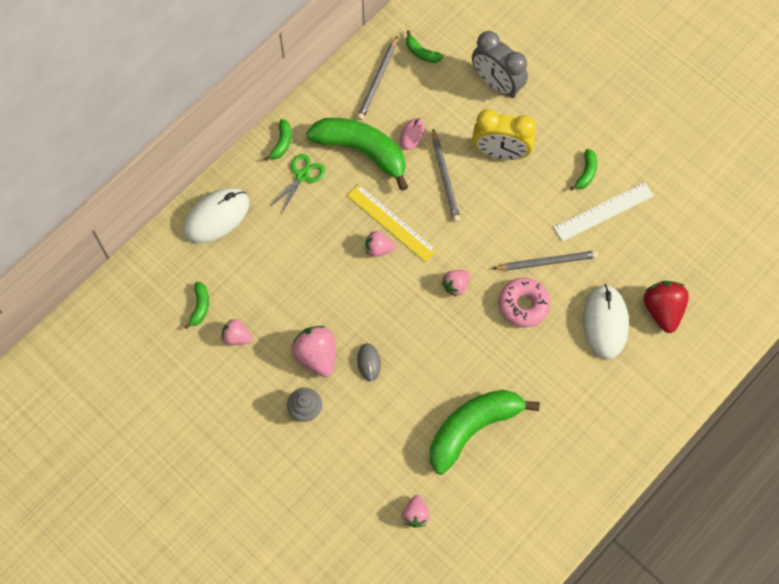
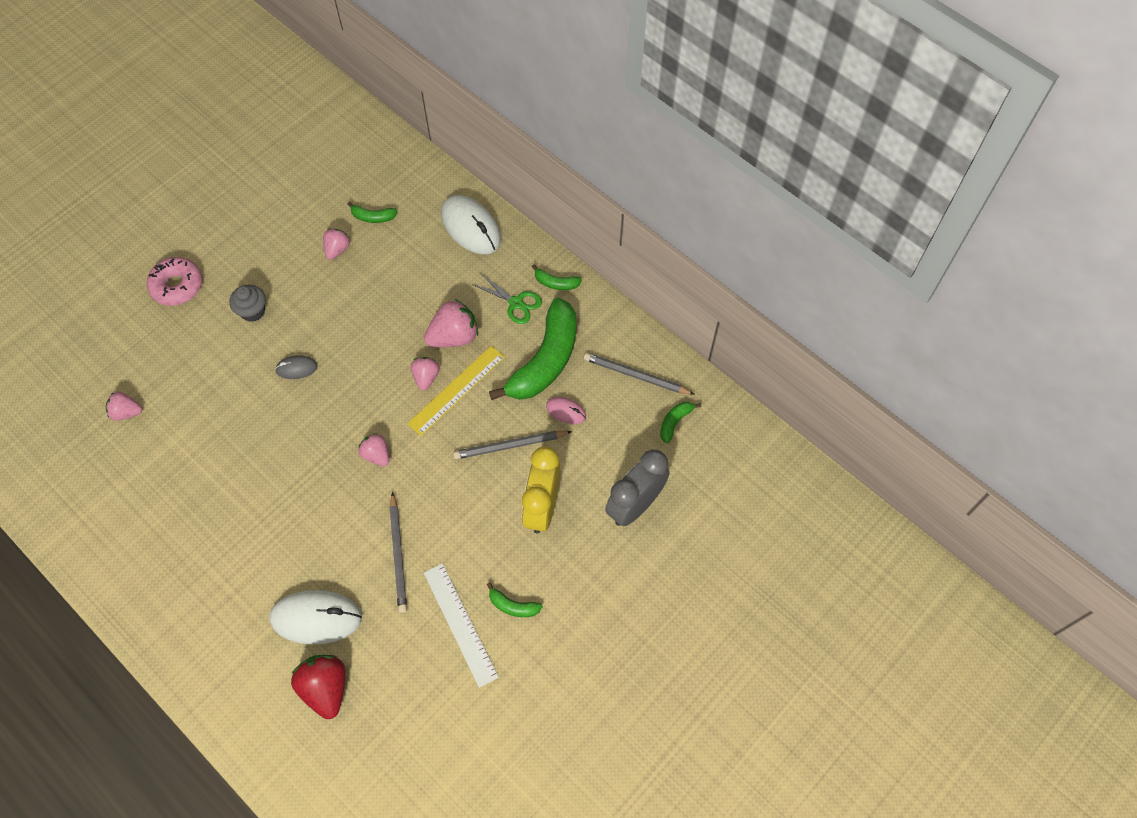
camera: 90 degrees right, 5 degrees down
(317, 355) = (309, 320): pink strawberry -> pink strawberry (454, 336)
(472, 428) = (210, 469): green banana -> none
(523, 305) = (347, 526): pink donut -> pink donut (177, 286)
(662, 310) = (325, 688): red strawberry -> red strawberry turned 105 degrees counterclockwise

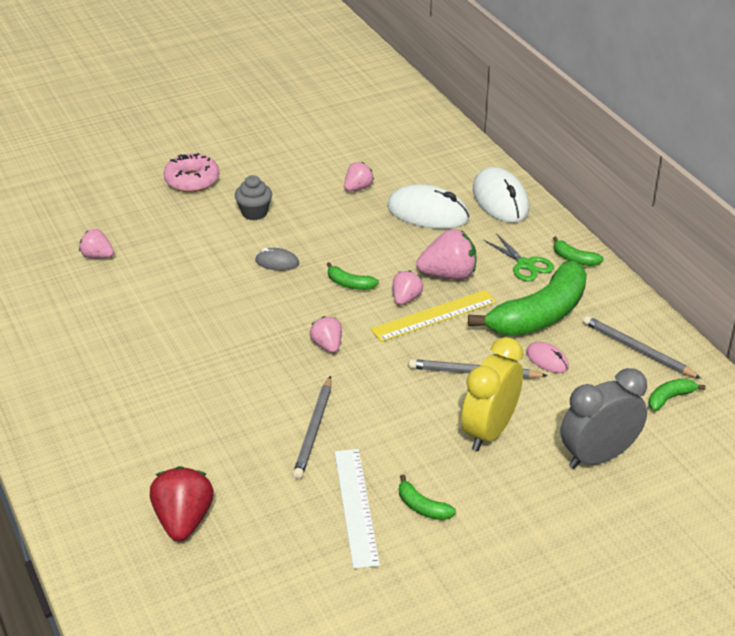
camera: 20 degrees right, 25 degrees down
(316, 618) = (202, 459): white mouse -> white mouse (428, 213)
(373, 217) = (404, 173): green banana -> green banana (350, 284)

